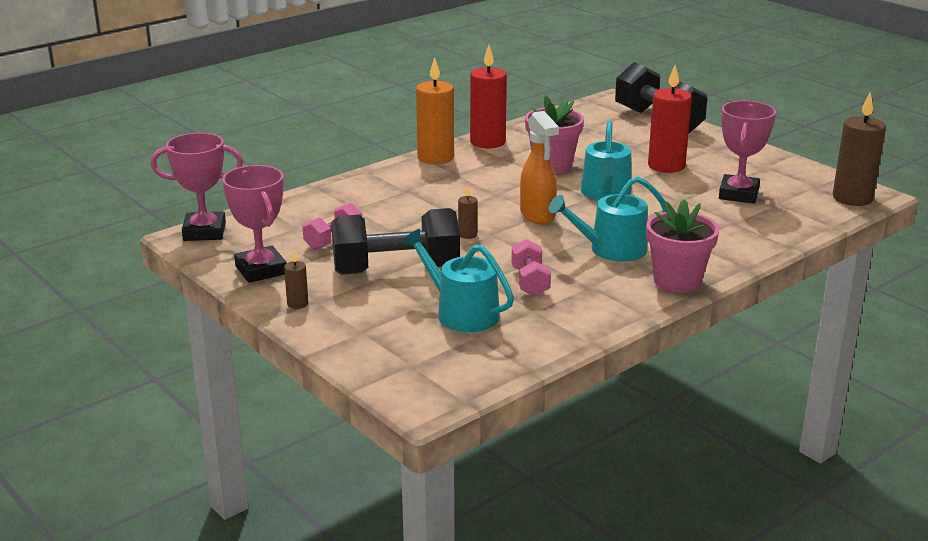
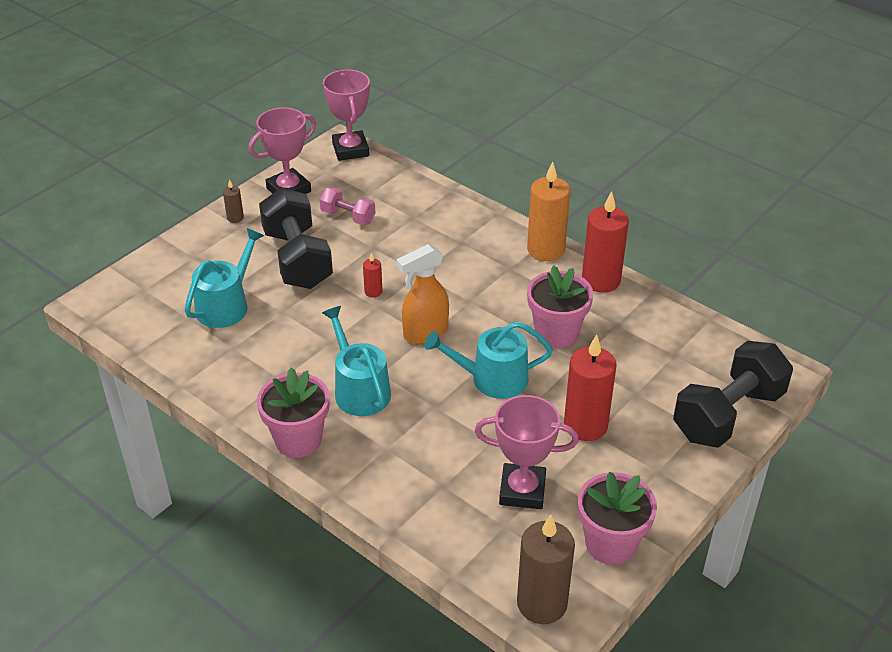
camera: 80 degrees right, 15 degrees up
(467, 235) = (373, 292): brown candle -> red candle
(530, 282) = (285, 340): pink dumbbell -> none
(790, 171) = (610, 544): none -> pink flower pot

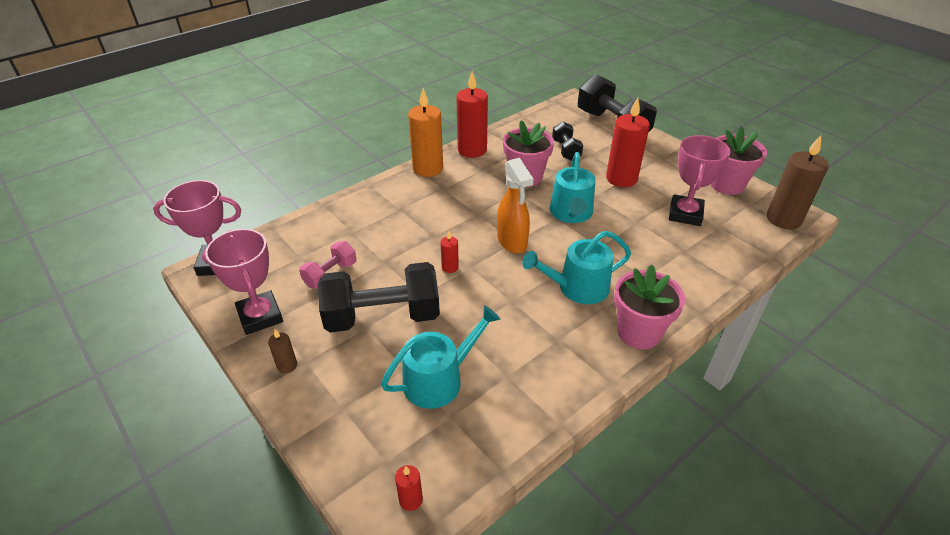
camera: 80 degrees left, 0 degrees up
(111, 307) = (411, 500): none -> red candle
(226, 305) = (439, 379): turquoise watering can -> turquoise watering can turned 105 degrees clockwise
(636, 367) = (566, 150): none -> black dumbbell

